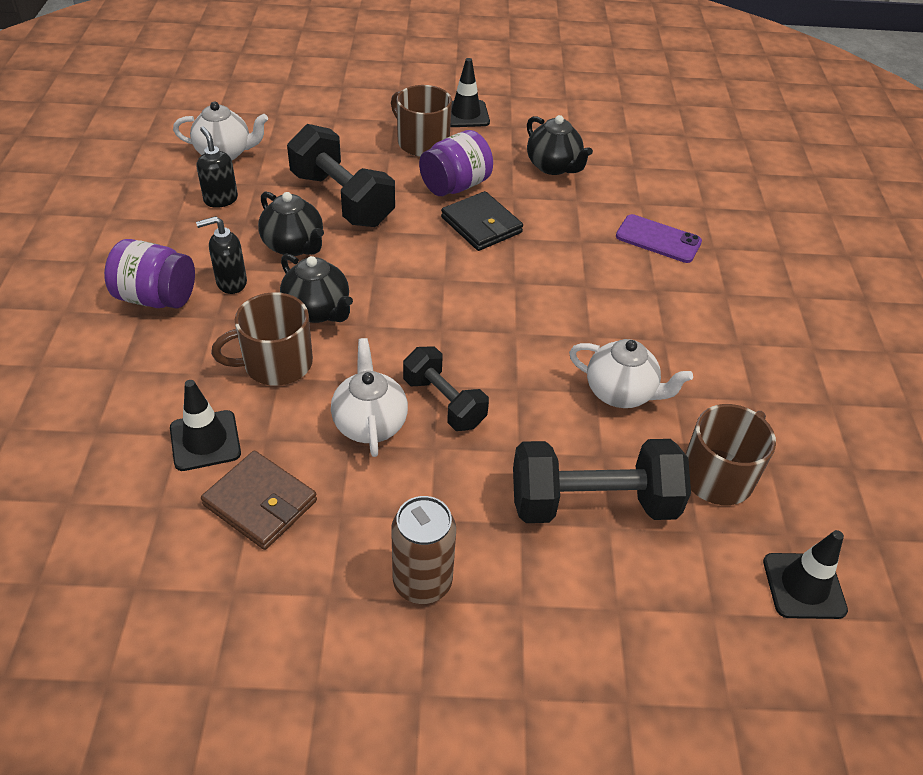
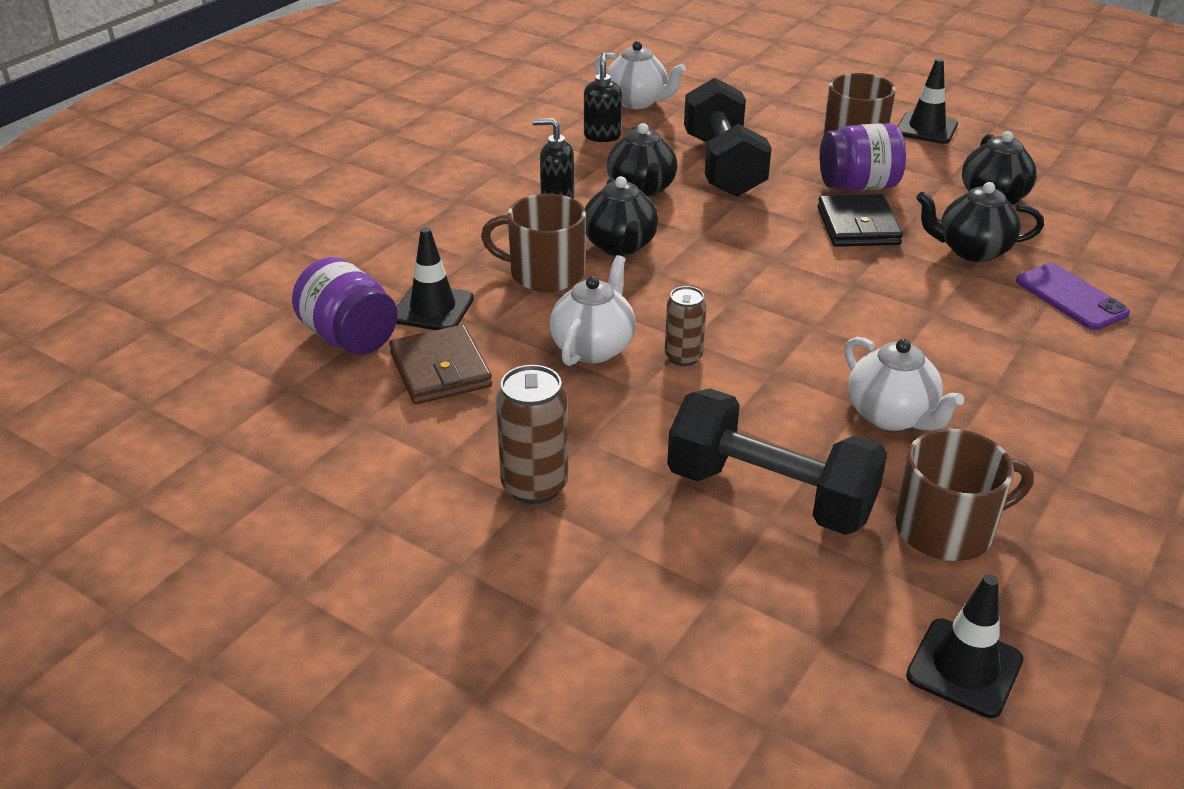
camera: 35 degrees right, 10 degrees down
(156, 298) = (481, 193): purple jar -> purple jar (349, 337)
(444, 402) = (683, 357): black dumbbell -> brown can
(571, 220) = (971, 250): none -> black teapot

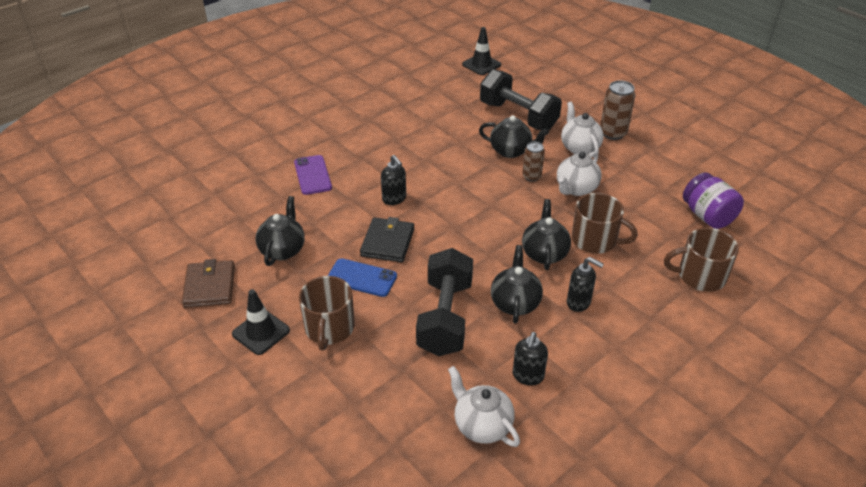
camera: 165 degrees left, 5 degrees up
(433, 308) = (662, 227): black traffic cone -> none
(440, 370) = (656, 189): brown wallet -> brown wallet (209, 287)
(858, 186) = (361, 278): purple jar -> blue phone
(892, 416) = (449, 135): white teapot -> white teapot (579, 147)
(899, 282) = (394, 199): none -> black soap dispenser
(947, 529) = (458, 96): brown mug -> brown mug (700, 276)
(971, 250) = (335, 212): black teapot -> black teapot (511, 151)

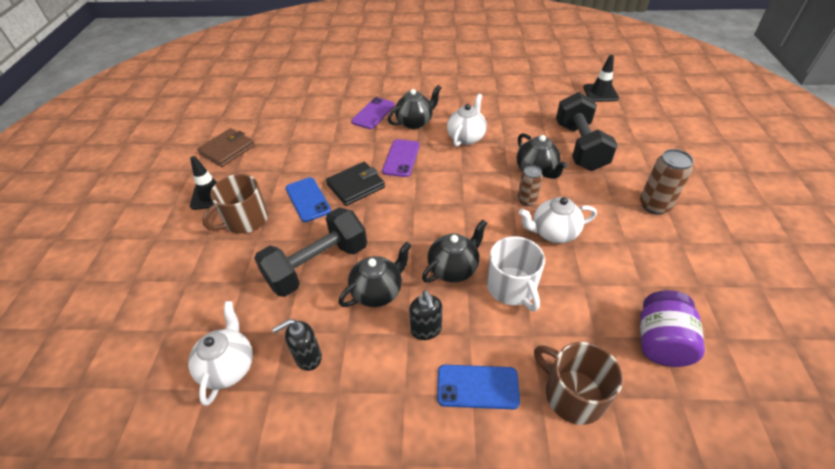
camera: 45 degrees right, 5 degrees up
(283, 250) = (292, 151): black teapot -> black teapot (415, 122)
(394, 199) = (401, 158): black soap dispenser -> purple phone
(579, 147) = (603, 200): white teapot -> white teapot (466, 137)
(595, 240) = (512, 287): brown mug -> white mug
(649, 311) = (477, 387): none -> blue phone

